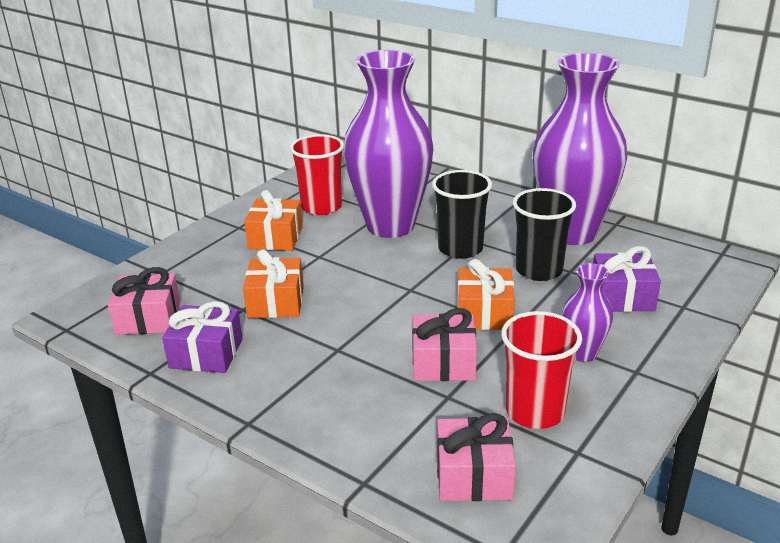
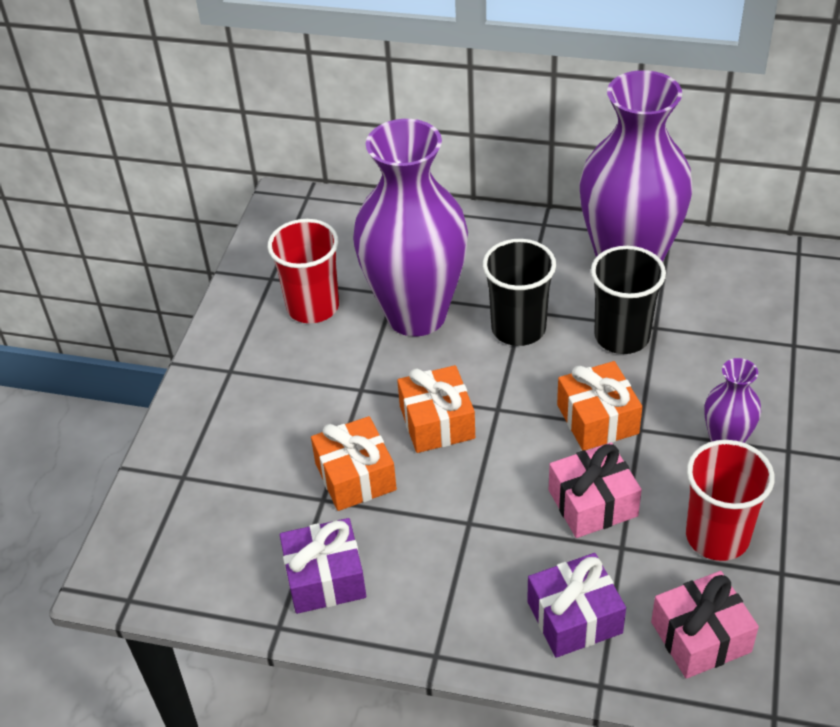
camera: 20 degrees left, 15 degrees up
(148, 318) = (219, 550): pink gift -> none
(275, 238) = (289, 375): orange gift -> orange gift (437, 422)
(622, 297) = (727, 349): purple gift -> purple gift (574, 617)

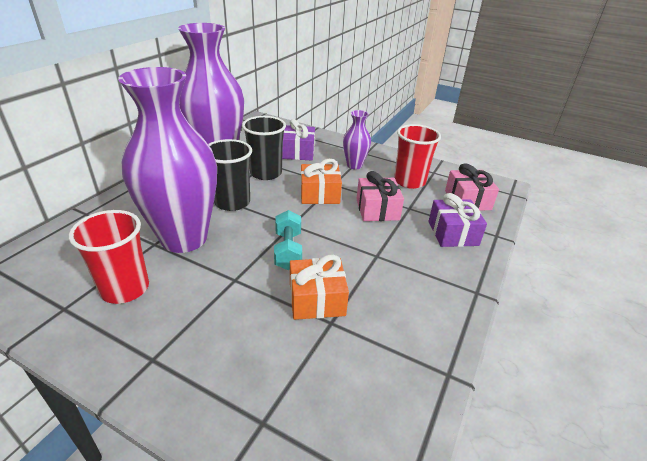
camera: 80 degrees left, 10 degrees down
(325, 578) = (406, 336): purple gift -> purple gift (298, 152)
(437, 422) = (288, 250): orange gift -> turquoise dumbbell

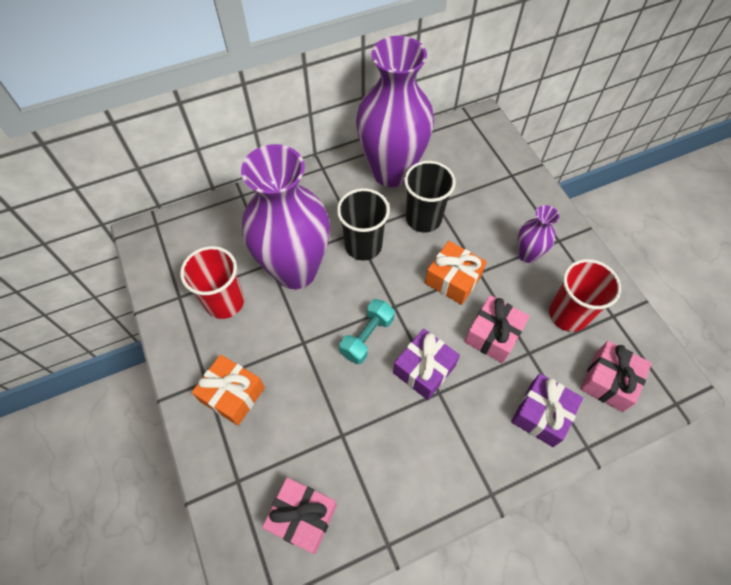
camera: 40 degrees right, 25 degrees up
(298, 152) = (483, 200): purple gift -> purple gift (424, 369)
(317, 299) = (349, 405): orange gift -> orange gift (232, 394)
(358, 407) = (302, 517): none -> pink gift

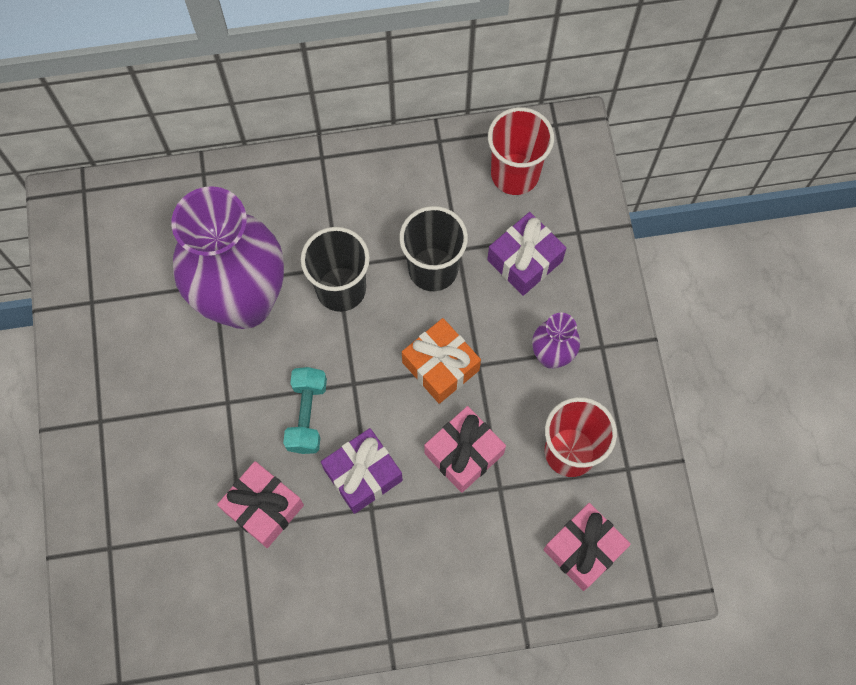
camera: 15 degrees right, 10 degrees up
(224, 302) = (145, 323): red cup -> red cup (515, 174)
(232, 394) = (127, 445): orange gift -> none
(302, 517) = (170, 607): pink gift -> pink gift (263, 508)
(367, 337) = (307, 415): turquoise dumbbell -> turquoise dumbbell turned 45 degrees counterclockwise
(391, 172) = (413, 186): purple vase -> none
(541, 414) = (484, 567): purple gift -> purple gift (524, 260)

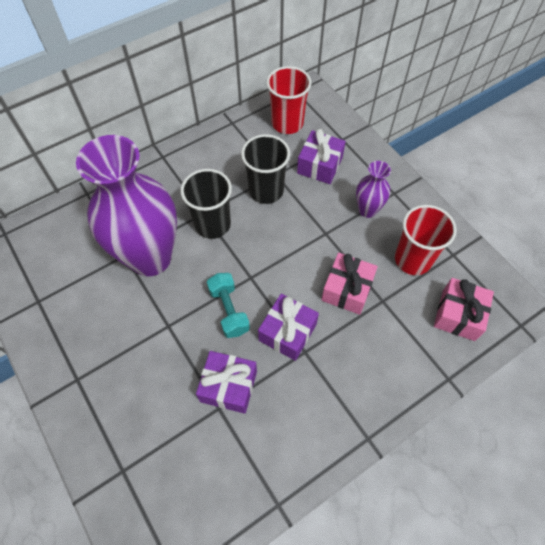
camera: 25 degrees left, 10 degrees down
(263, 508) = (228, 386): pink gift -> purple gift
(440, 366) = (302, 243): orange gift -> none

